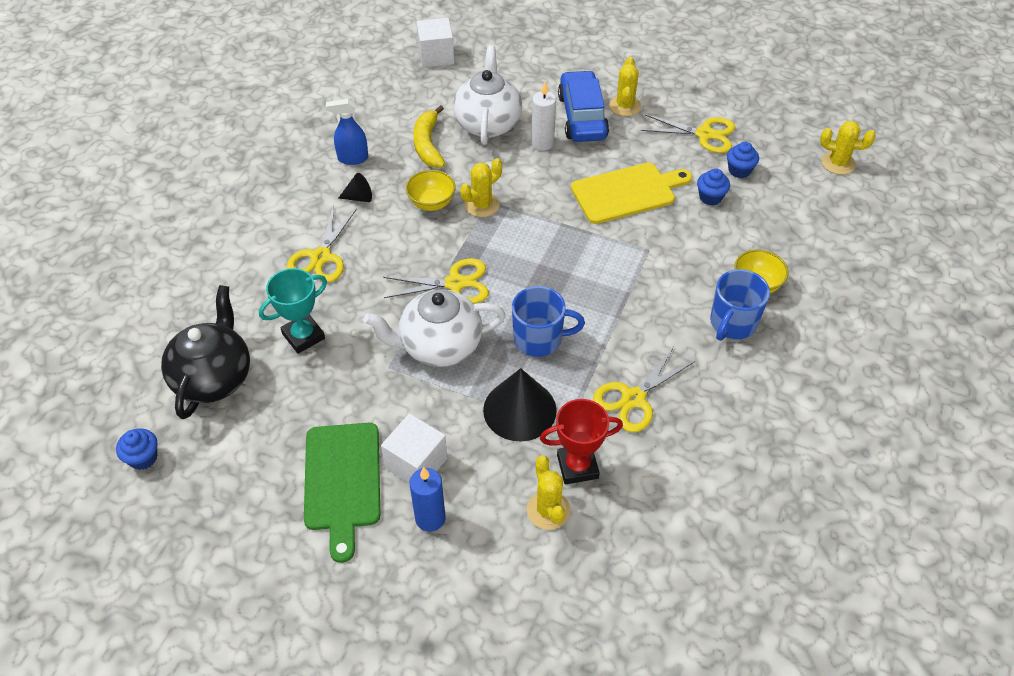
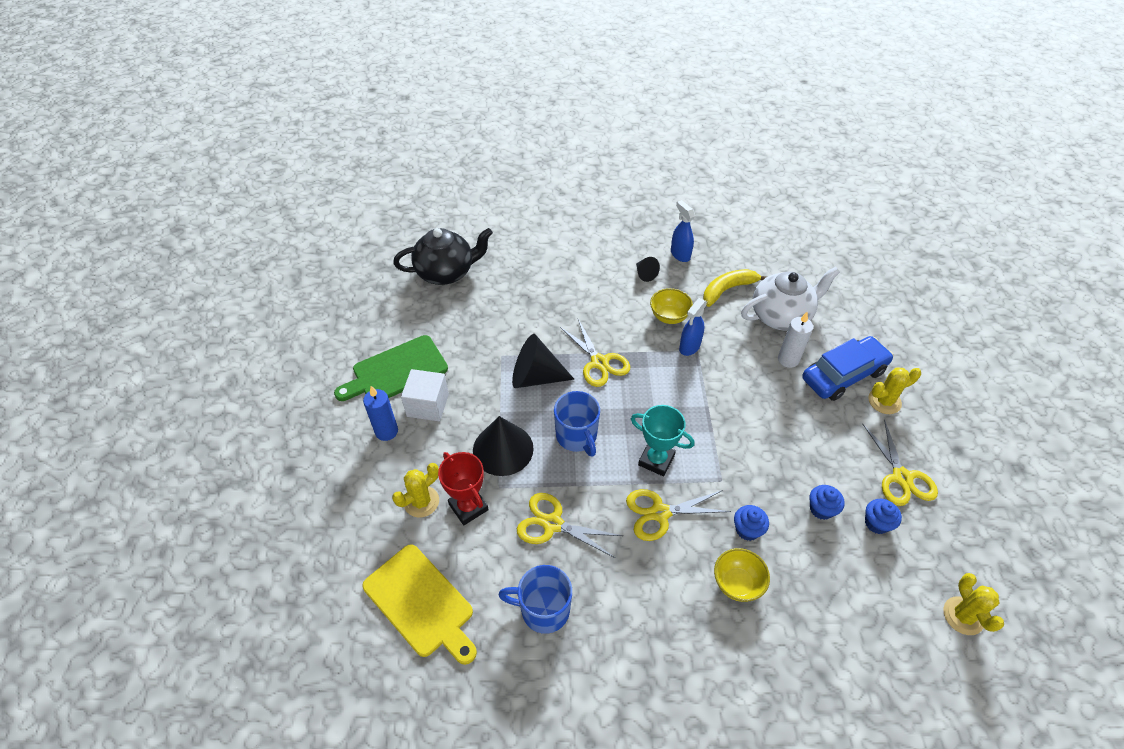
camera: 65 degrees right, 0 degrees up
(143, 458) = (373, 269): blue cupcake -> blue cupcake (747, 529)
(303, 336) = (502, 300): turquoise trophy -> turquoise trophy (656, 460)
(321, 257) = (576, 278): yellow scissors -> yellow scissors (660, 513)
(436, 56) = (829, 254): white cube -> none
(439, 346) = (535, 377): white teapot -> black cone
(482, 205) = (689, 347): yellow cactus -> blue spray bottle
(627, 192) = (777, 440): yellow cutting board -> yellow cutting board (421, 603)
(732, 323) = (677, 576): blue mug -> blue mug (543, 610)

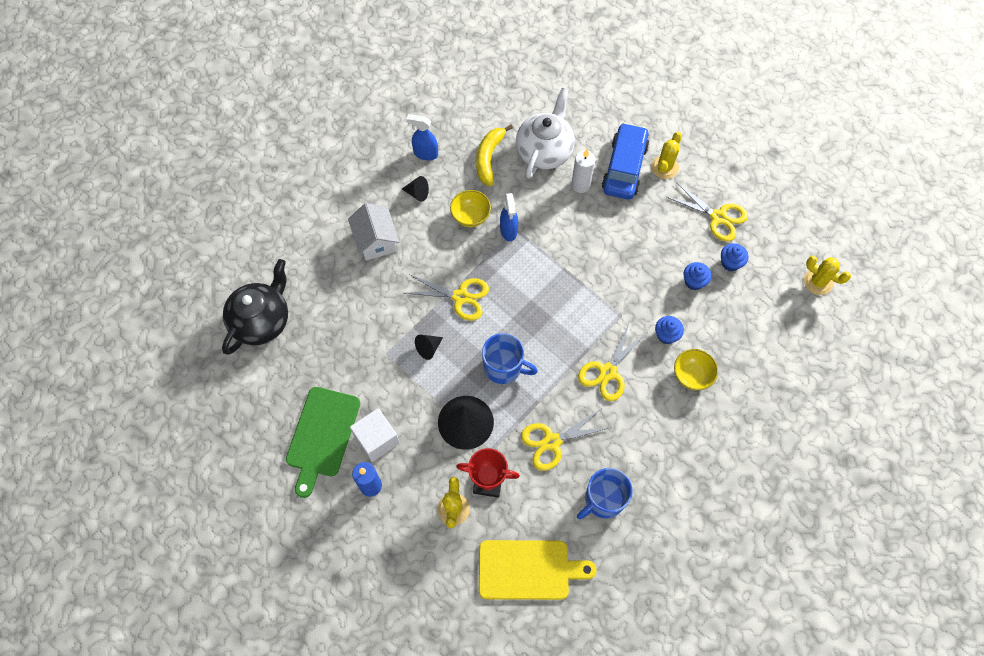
camera: 45 degrees left, 15 degrees up
(535, 377) = (428, 348): black cone -> black cone, size x0.50
(580, 281) = (376, 240): none -> white house
(656, 460) = (570, 337): turquoise trophy -> none

